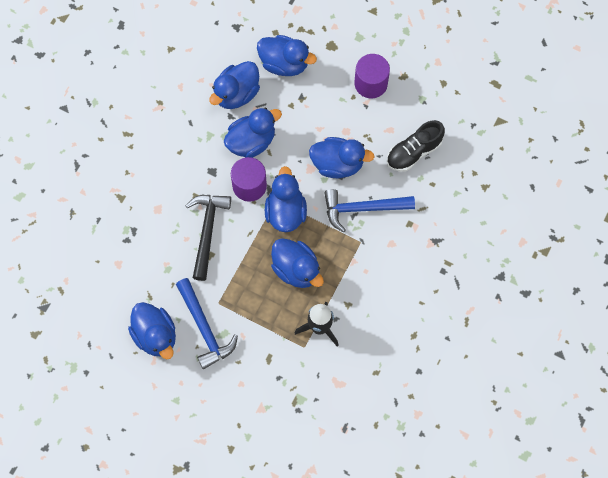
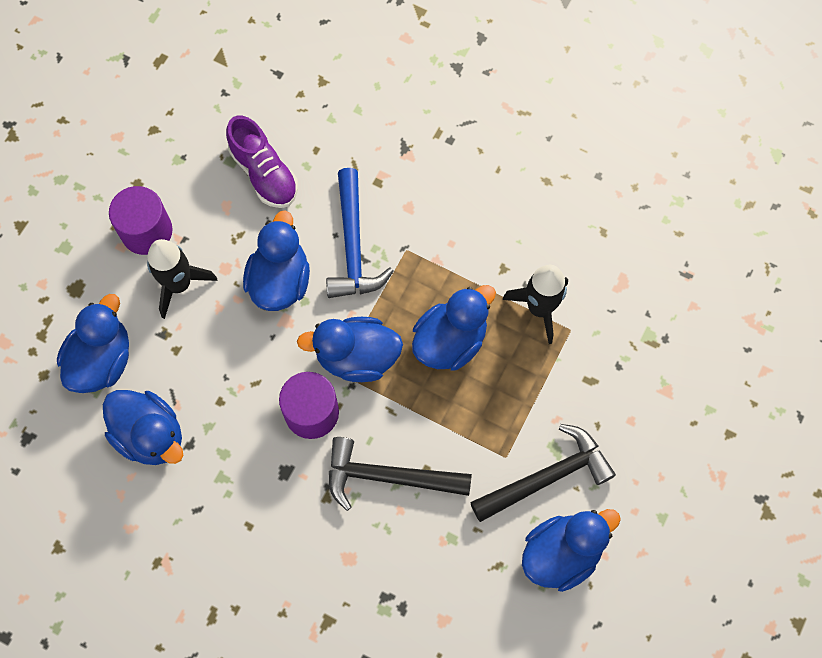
camera: 90 degrees left, 0 degrees up
(205, 328) = (547, 477): blue hammer -> black hammer
(251, 142) = (236, 410): blue duck -> none
(334, 104) = (179, 284): none -> black rocket
(414, 152) = (264, 173): black shoe -> purple shoe

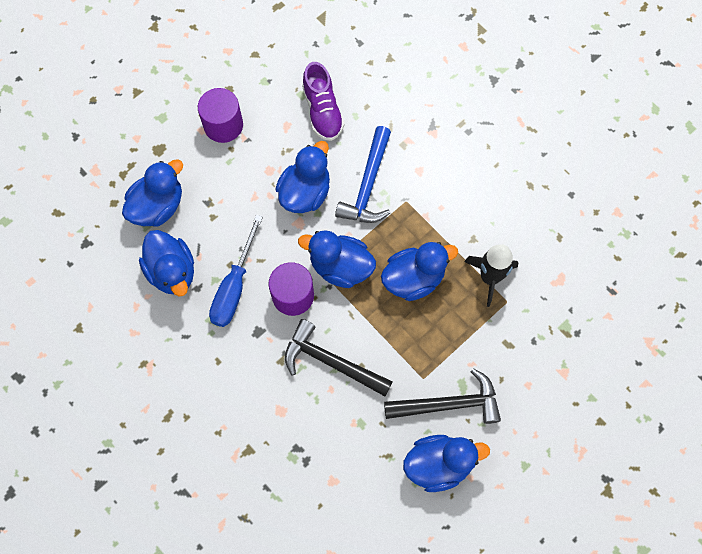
camera: 20 degrees right, 0 degrees up
(179, 284) = (232, 171): black rocket -> none
(235, 427) = (234, 287): none -> blue screwdriver

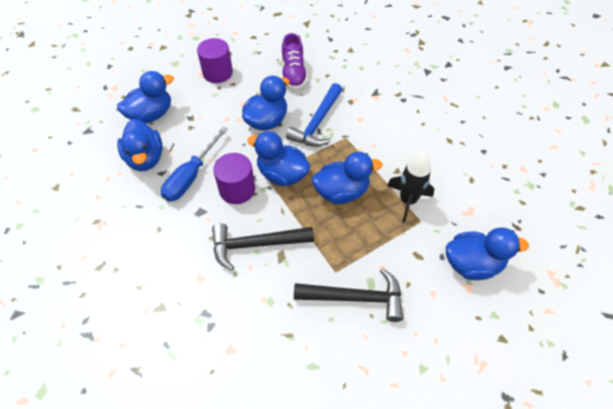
camera: 10 degrees right, 15 degrees down
(331, 362) = (255, 245): black hammer -> black hammer turned 45 degrees counterclockwise
(438, 464) = (336, 352): blue duck -> blue duck (472, 264)

